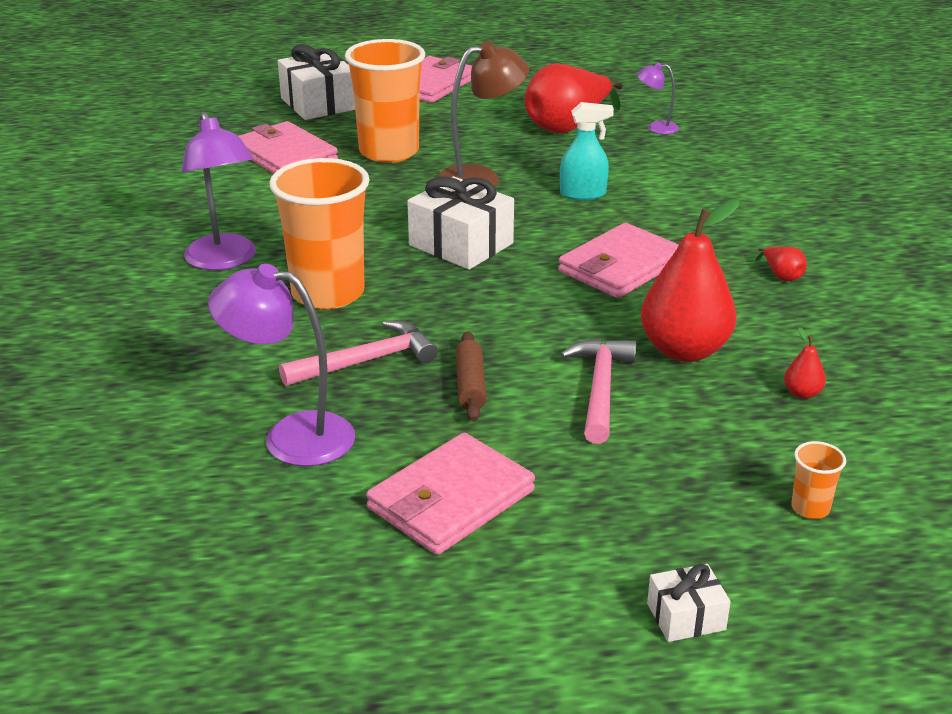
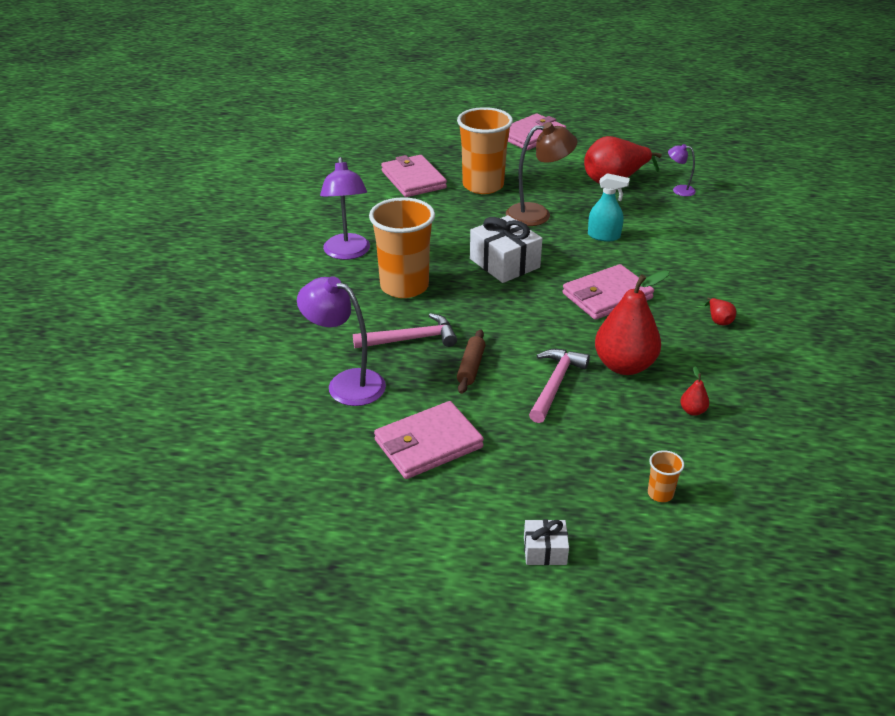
camera: 15 degrees right, 5 degrees up
(319, 104) = (449, 142): white gift -> none

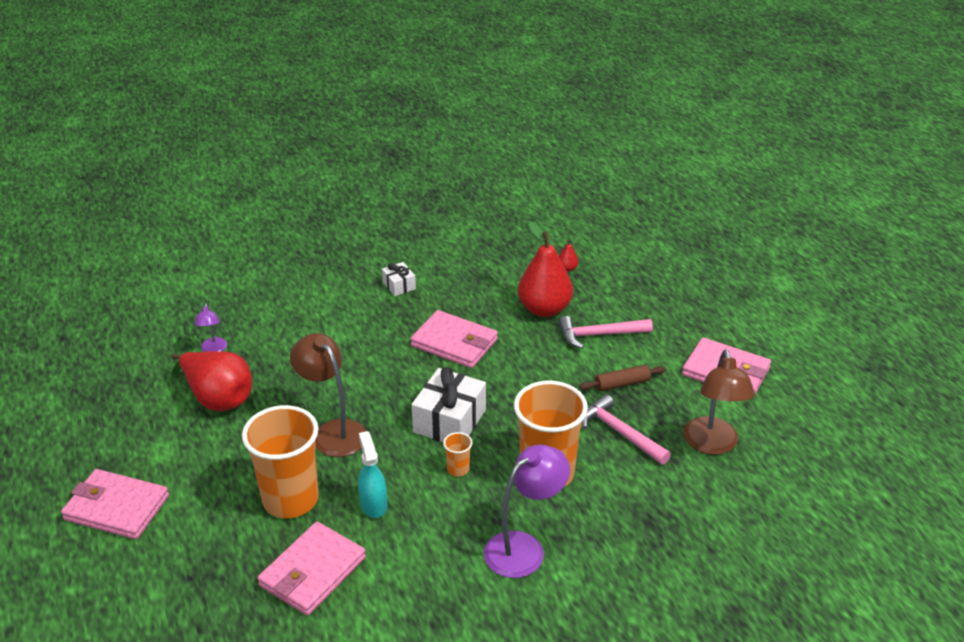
camera: 120 degrees left, 0 degrees up
(346, 383) = (712, 445): purple lamp -> brown lamp
(545, 550) = (754, 292): white gift -> white gift (399, 286)
(604, 236) = (348, 373): turquoise spray bottle -> turquoise spray bottle (373, 504)
(660, 494) = (660, 264): orange cup -> orange cup (458, 469)
(718, 320) = (442, 280): red pear -> none

